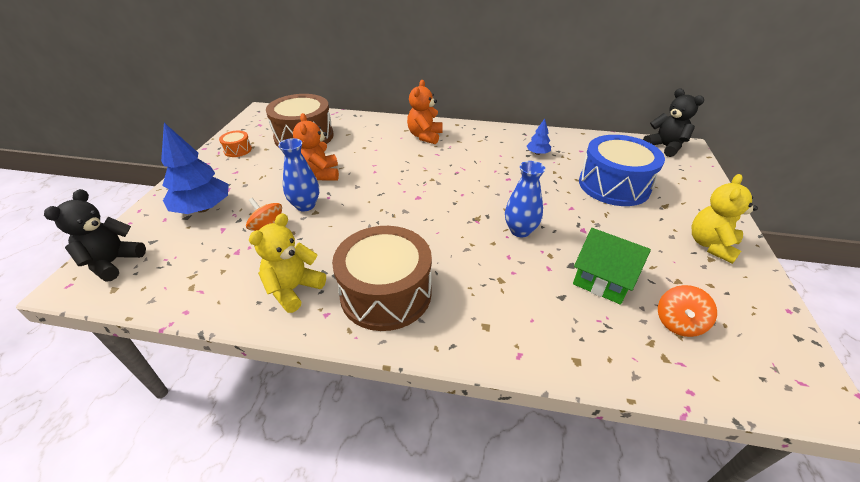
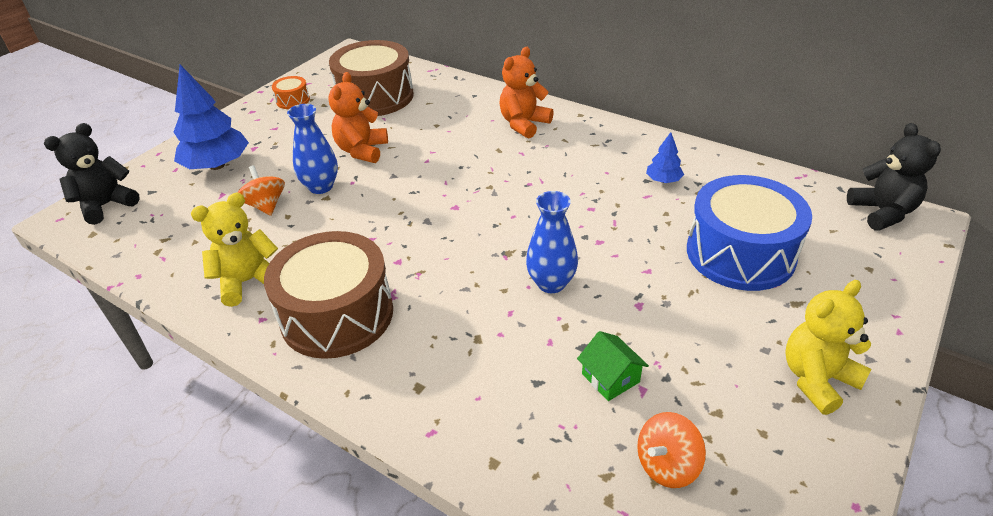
camera: 25 degrees right, 0 degrees up
(603, 279) = (610, 378): green house -> green house, size x0.62

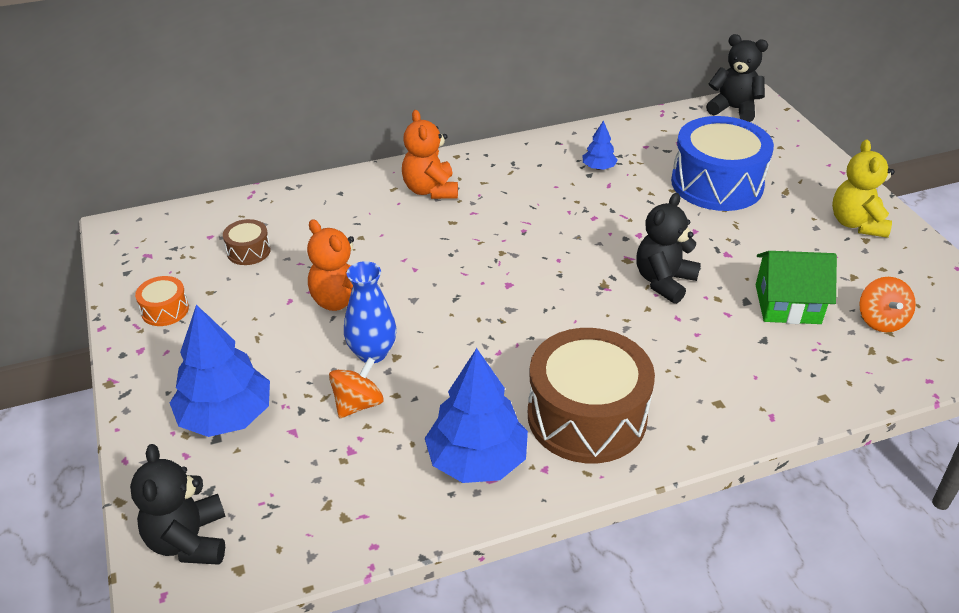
camera: 55 degrees left, 0 degrees up
(248, 281) = (477, 460): yellow teddy bear -> blue tree
(266, 205) = (358, 404): orange spinning top -> orange spinning top turned 120 degrees clockwise
(375, 97) = (248, 251): brown drum -> brown drum, size x0.44
(551, 283) = (664, 281): blue vase -> black teddy bear
(610, 378) = (787, 304): green house -> green house, size x1.62

